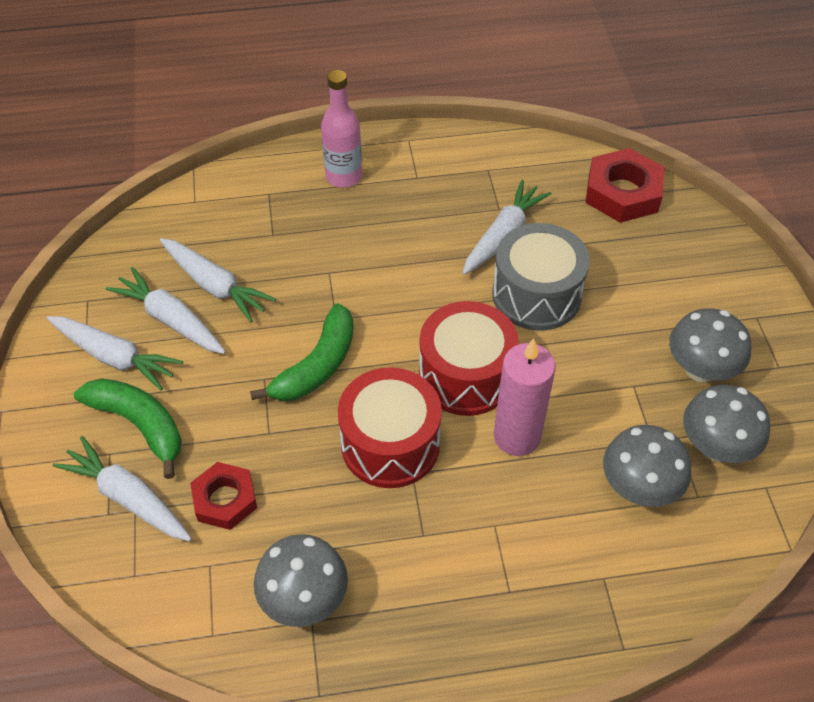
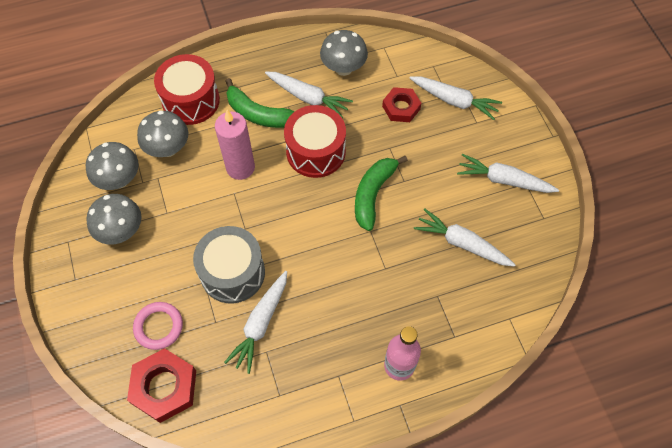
camera: 170 degrees right, 10 degrees up
(139, 425) = (467, 140): green banana -> green banana (258, 114)
(171, 320) = (480, 212): white carrot -> white carrot (308, 97)
(466, 375) = (276, 202): red drum -> red drum (191, 100)
(634, 250) = (159, 327): none -> pink ring

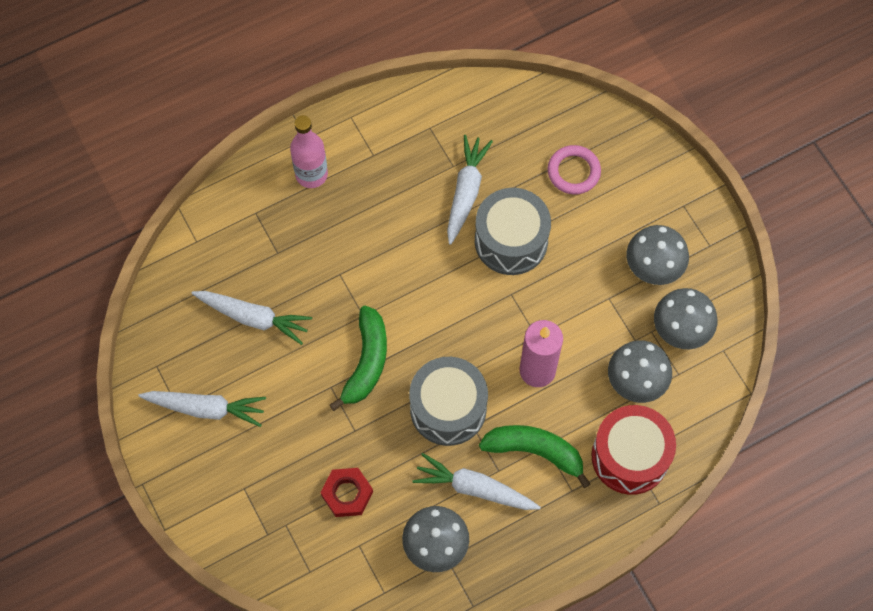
camera: 170 degrees right, 5 degrees up
(164, 387) = (548, 116): red nut -> none
(315, 151) = (448, 408): red drum -> grey drum
(454, 101) = (276, 517): white carrot -> none

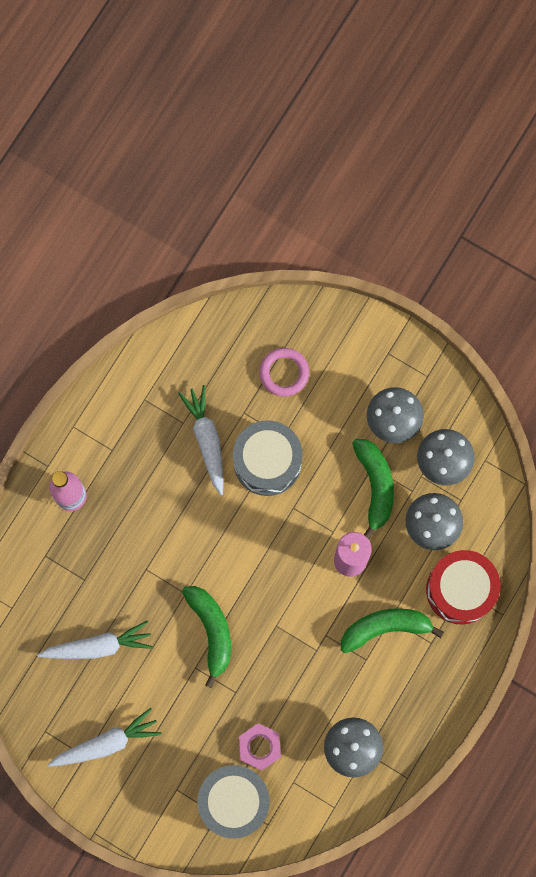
camera: 30 degrees left, 10 degrees up
(347, 494) = (260, 747): red nut -> pink nut
(448, 408) = (298, 632): grey drum -> grey drum (234, 801)
(474, 488) = (356, 685): white carrot -> none
(601, 316) = (375, 486): none -> green banana

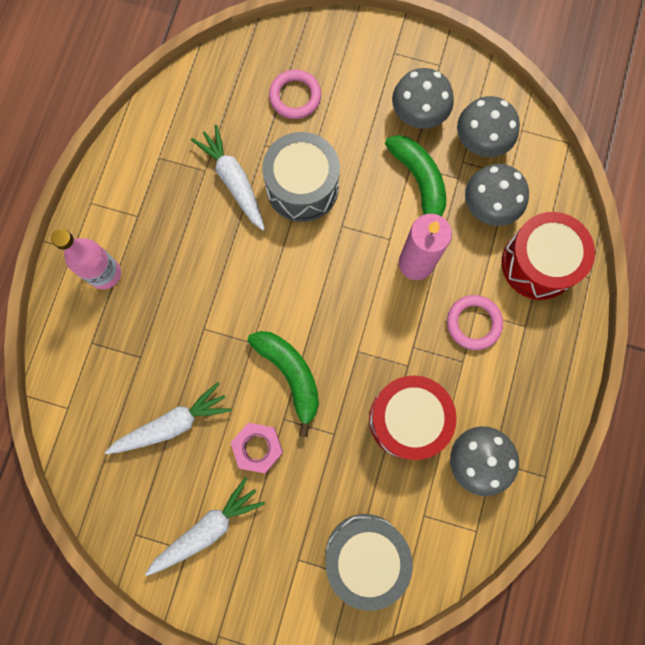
camera: 15 degrees left, 0 degrees up
(260, 747) = (377, 486): pink nut -> pink nut (257, 447)
(302, 697) = (407, 419): none -> red drum
(385, 628) = (473, 323): green banana -> pink ring

